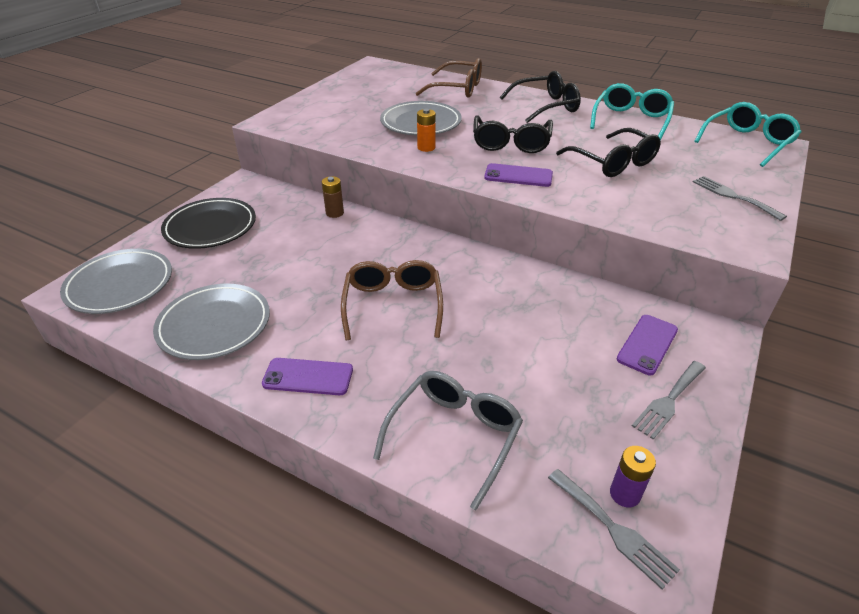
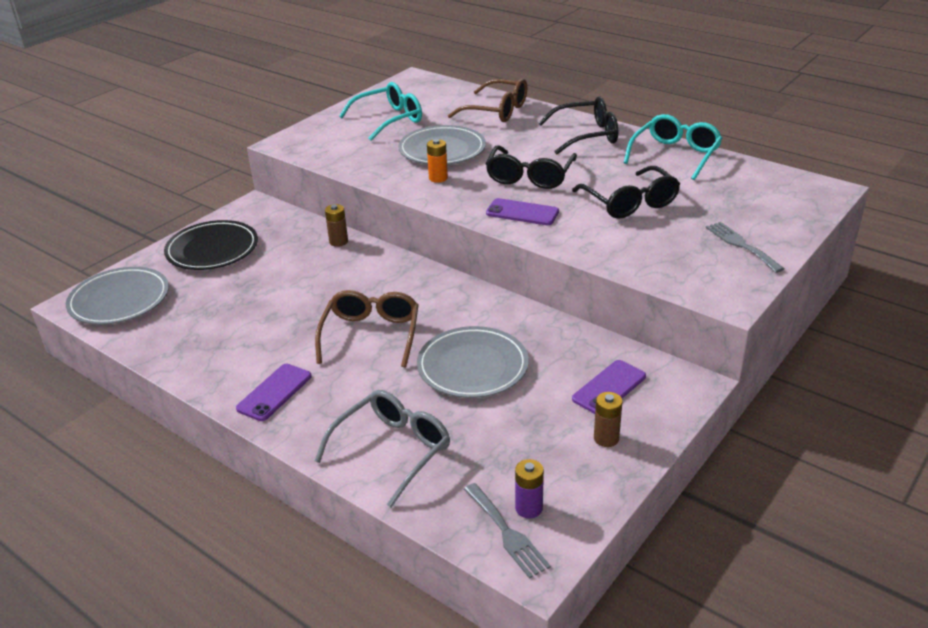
camera: 10 degrees right, 5 degrees down
(214, 325) = (199, 342): grey plate -> grey plate (472, 366)
(308, 377) = (274, 392): purple phone -> purple phone turned 75 degrees counterclockwise
(668, 401) = (606, 438): grey fork -> brown battery
(747, 142) = (794, 186): turquoise glasses -> turquoise glasses (389, 120)

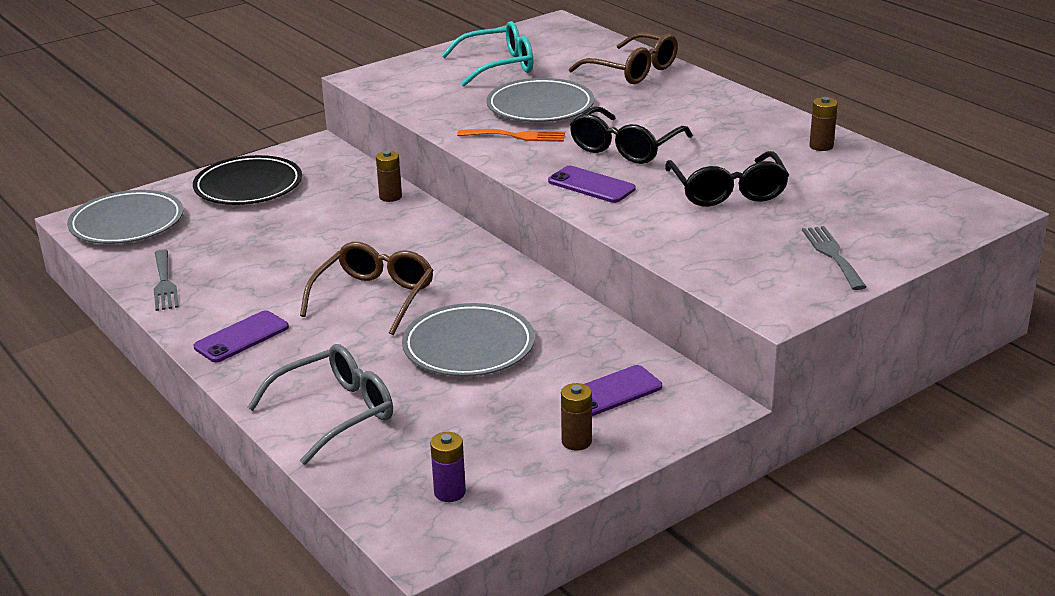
camera: 15 degrees right, 5 degrees down
(438, 178) = (516, 136): orange battery -> orange fork
(507, 533) = (412, 511): grey fork -> grey fork (164, 283)
(587, 135) = (725, 111): black glasses -> none
(675, 155) = (821, 146): turquoise glasses -> brown battery

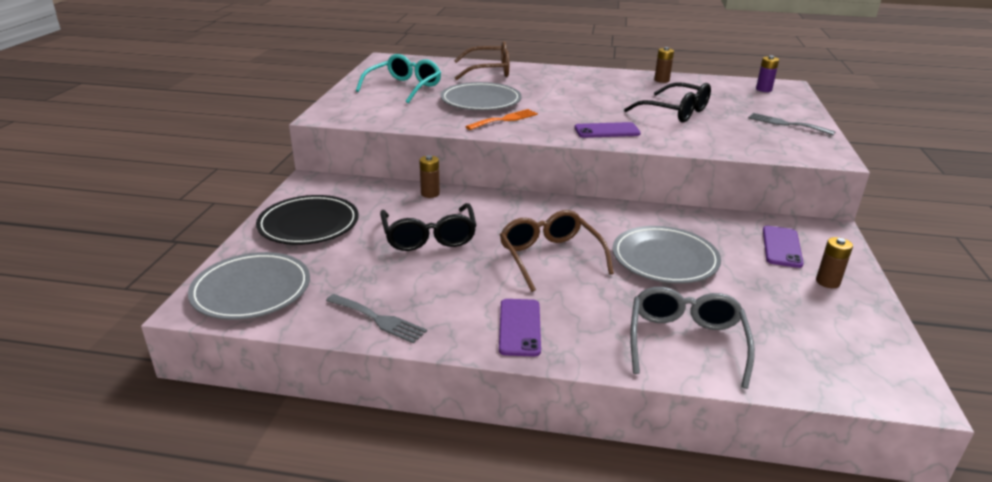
camera: 45 degrees left, 0 degrees up
(449, 492) = (846, 350): purple battery -> purple battery (763, 89)
(625, 148) = (577, 108): black glasses -> black glasses (429, 237)

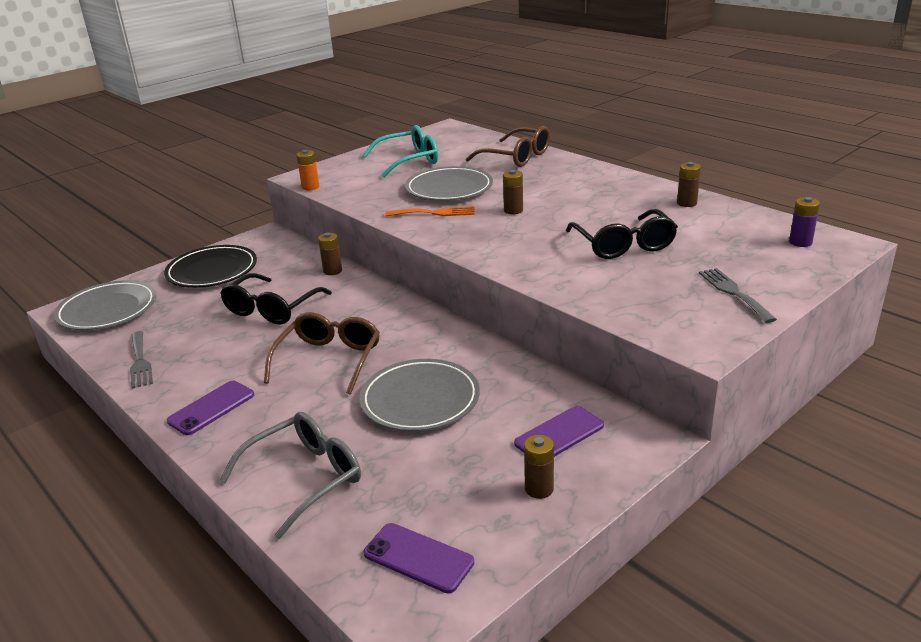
camera: 40 degrees right, 0 degrees up
(352, 122) = (310, 187): none -> orange battery
(560, 106) = (513, 210): none -> brown battery
(607, 131) = (507, 248): purple phone -> purple phone (418, 558)

